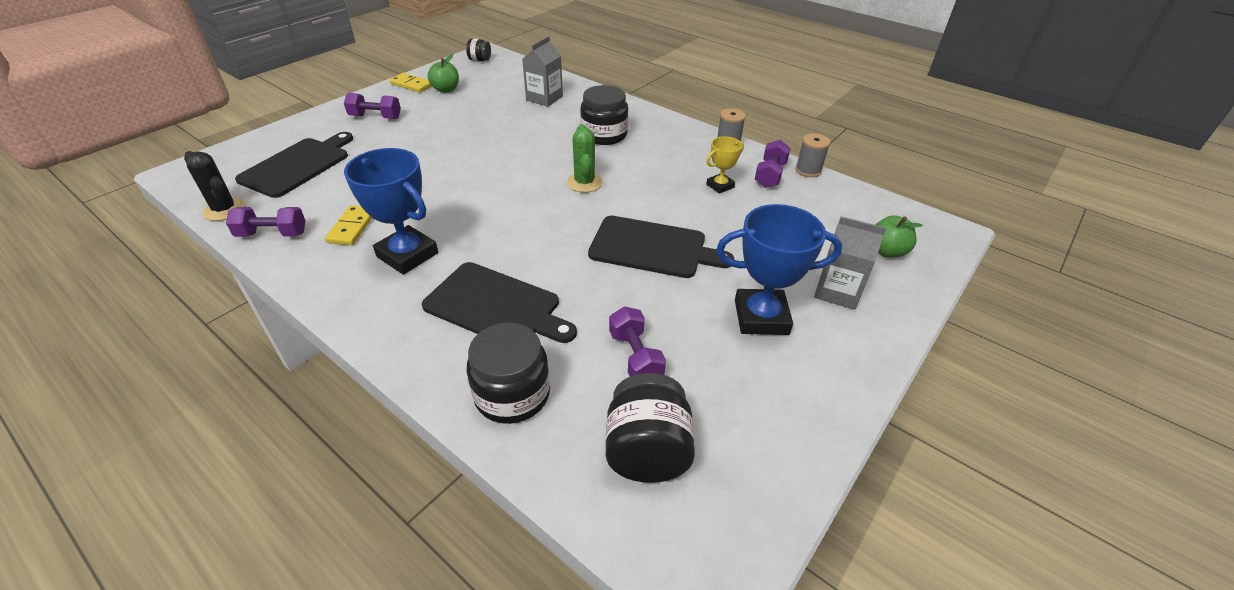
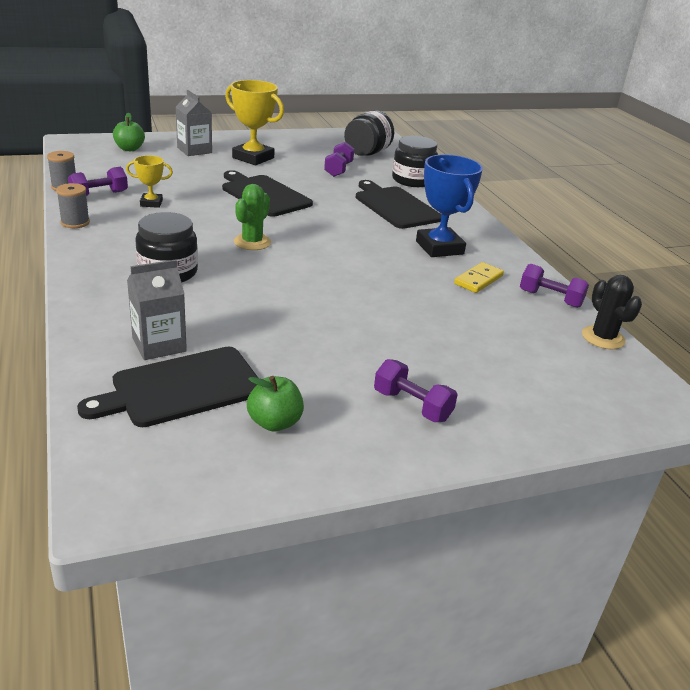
camera: 150 degrees left, 10 degrees down
(297, 165) = (529, 363): black cutting board -> black cutting board (182, 388)
(411, 84) = (321, 461): yellow domino -> none
(480, 60) = (146, 483): black jar -> none
(761, 317) = (253, 158): blue trophy -> yellow trophy

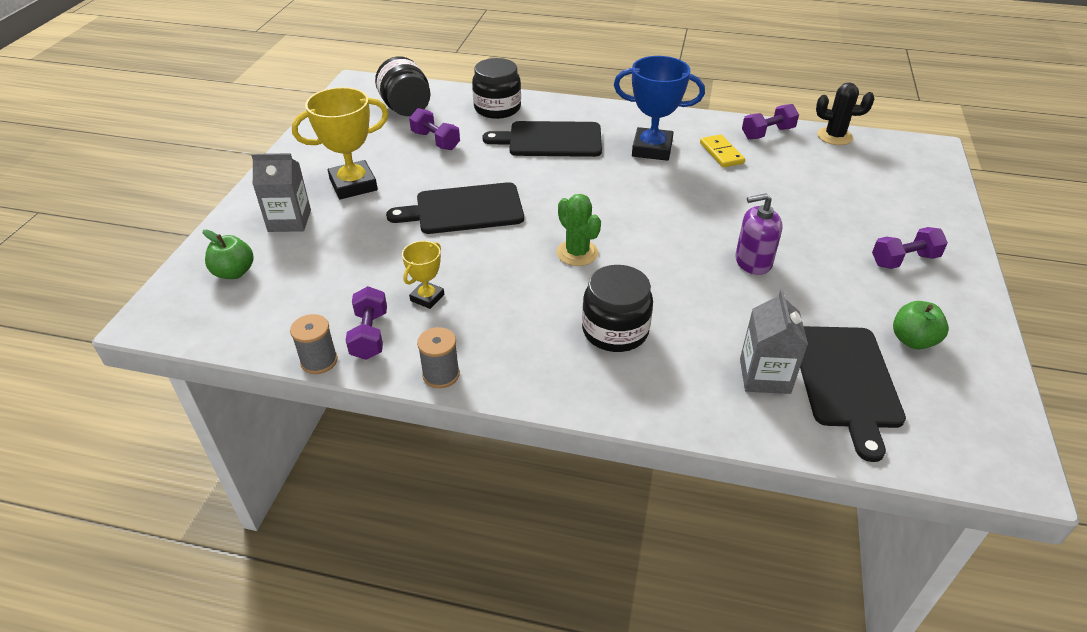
camera: 55 degrees left, 10 degrees up
(318, 318) = (753, 262): none -> purple soap dispenser

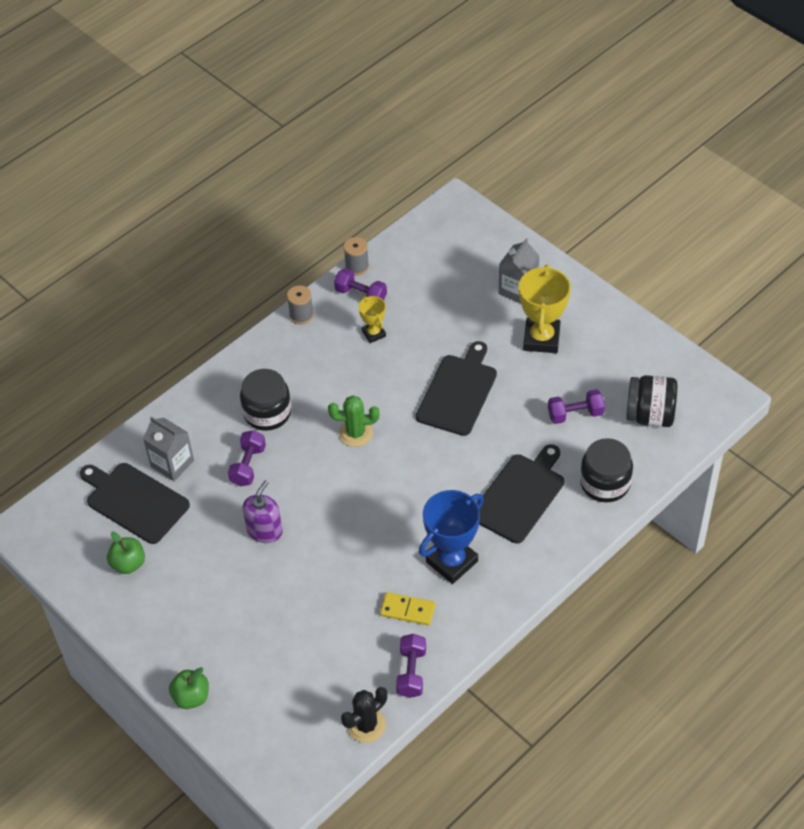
camera: 125 degrees right, 10 degrees up
(234, 272) = (476, 248): green apple -> green apple (191, 697)
(904, 260) = (189, 627): purple dumbbell -> purple dumbbell (248, 465)

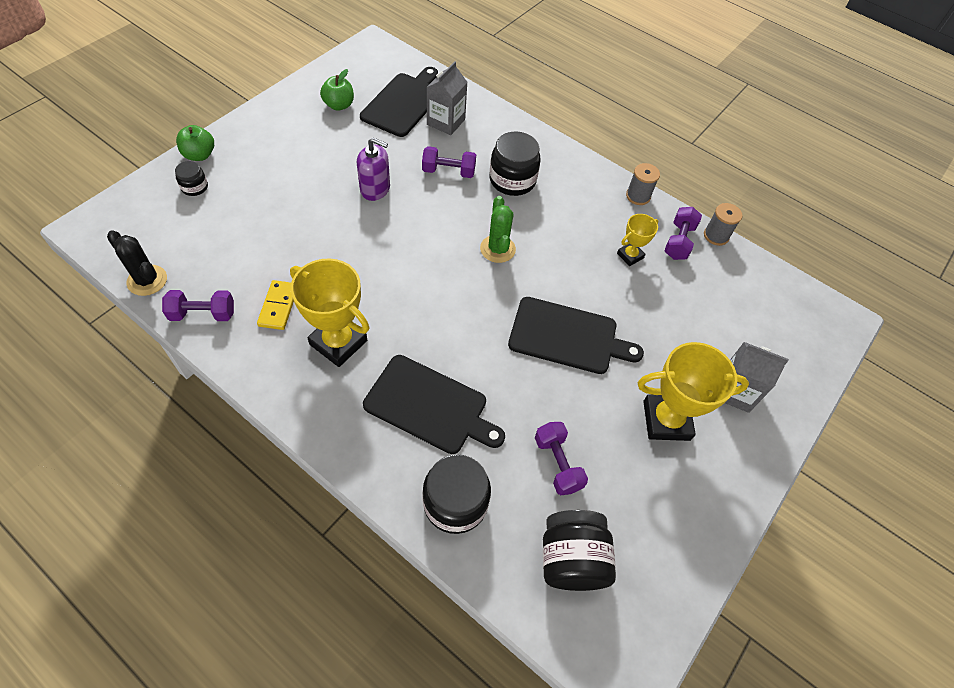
camera: 75 degrees right, 5 degrees up
(241, 697) = (194, 187): none -> black jar
(452, 561) = (338, 342): blue trophy -> yellow trophy

